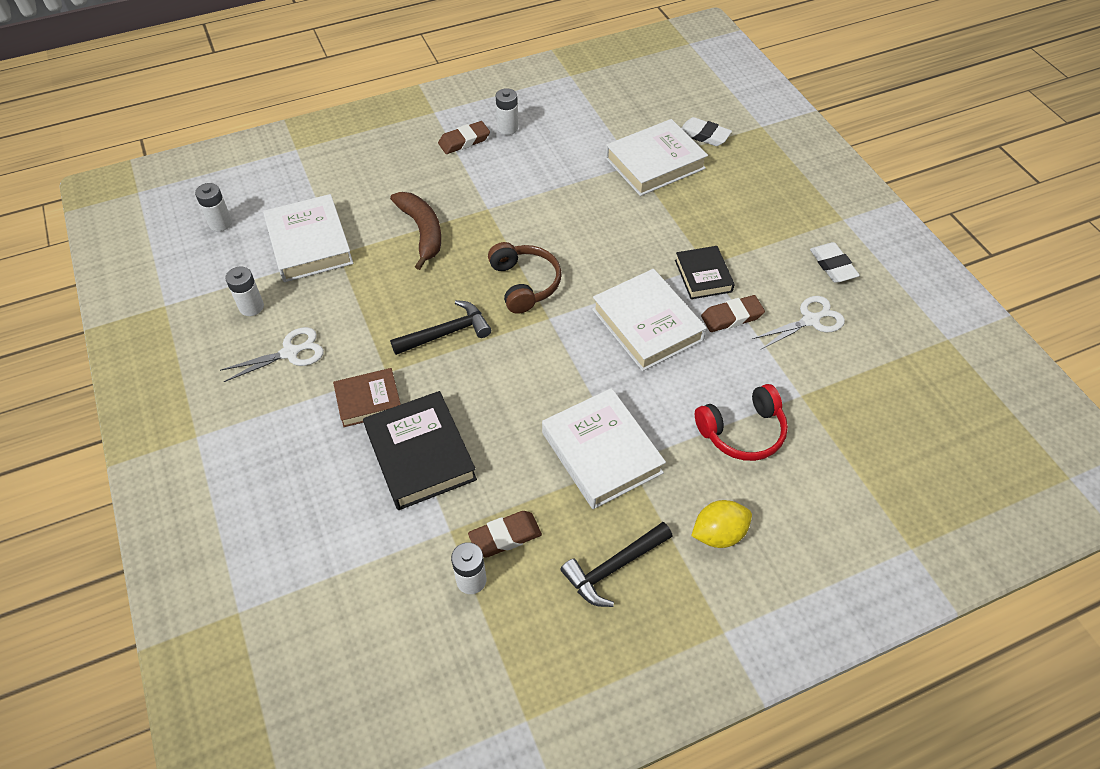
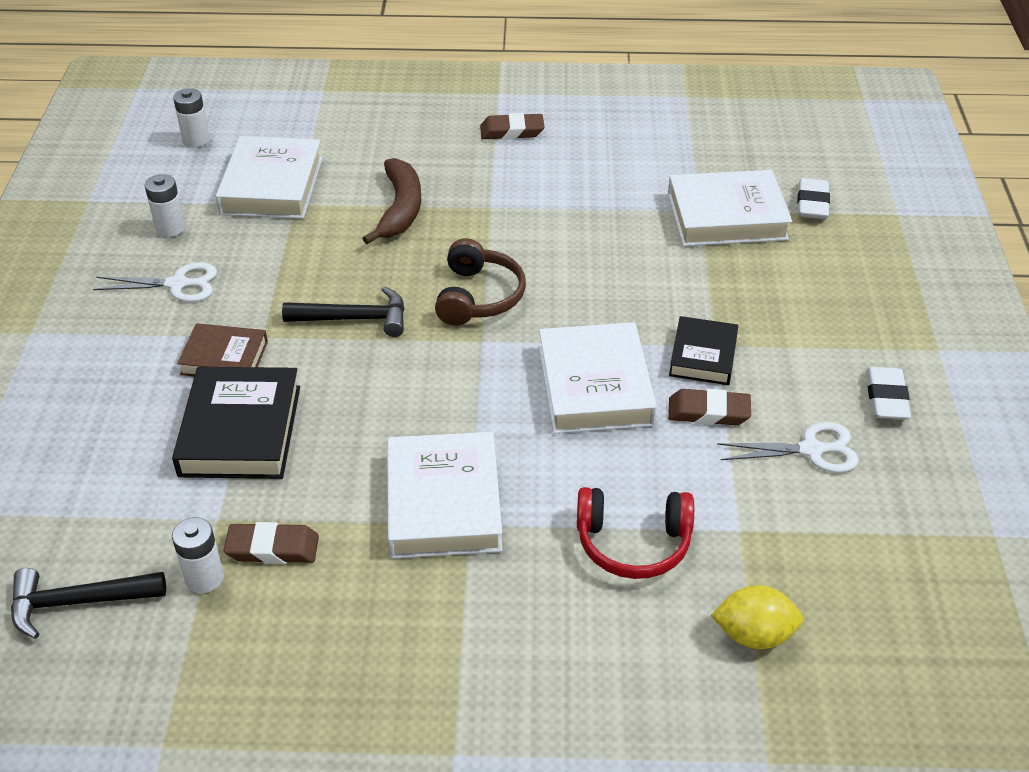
camera: 25 degrees right, 10 degrees down
(507, 128) = (571, 131): white battery -> none
(614, 567) = (372, 629): black hammer -> black hammer (78, 602)
(704, 135) = (812, 203): white eraser -> white eraser turned 45 degrees clockwise
(718, 534) = (523, 643): yellow lemon -> yellow lemon (754, 635)

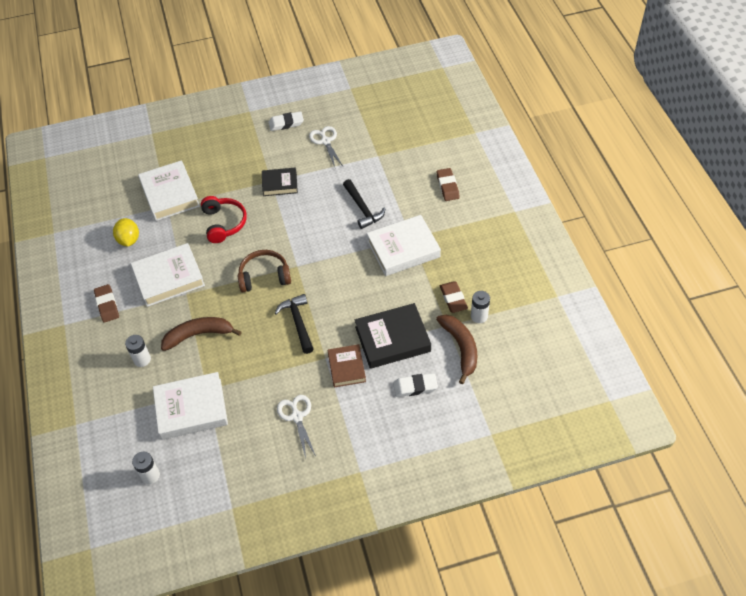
camera: 105 degrees left, 10 degrees up
(78, 602) = (512, 356): black hammer -> black hammer (362, 208)
(153, 525) = (461, 348): none -> brown banana
(170, 228) = (247, 445): white battery -> white battery (142, 359)
(595, 386) = (313, 216): white book -> white book (169, 278)
(633, 543) = (398, 184): red headphones -> red headphones (224, 223)
(708, 412) = (315, 176): brown eraser -> brown eraser (447, 186)
(754, 635) = (425, 143): yellow lemon -> yellow lemon (129, 240)
(812, 203) = (150, 164): white eraser -> white eraser (415, 387)

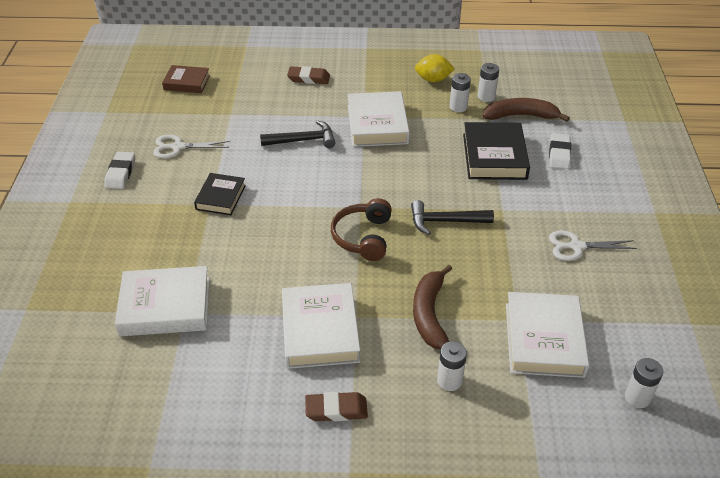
camera: 75 degrees left, 10 degrees down
(129, 240) = (224, 366): yellow lemon -> yellow lemon (433, 79)
(224, 223) = (254, 259): red headphones -> none
(346, 368) = (521, 196): brown book -> brown book (187, 82)
(453, 299) = (458, 107): brown eraser -> white battery

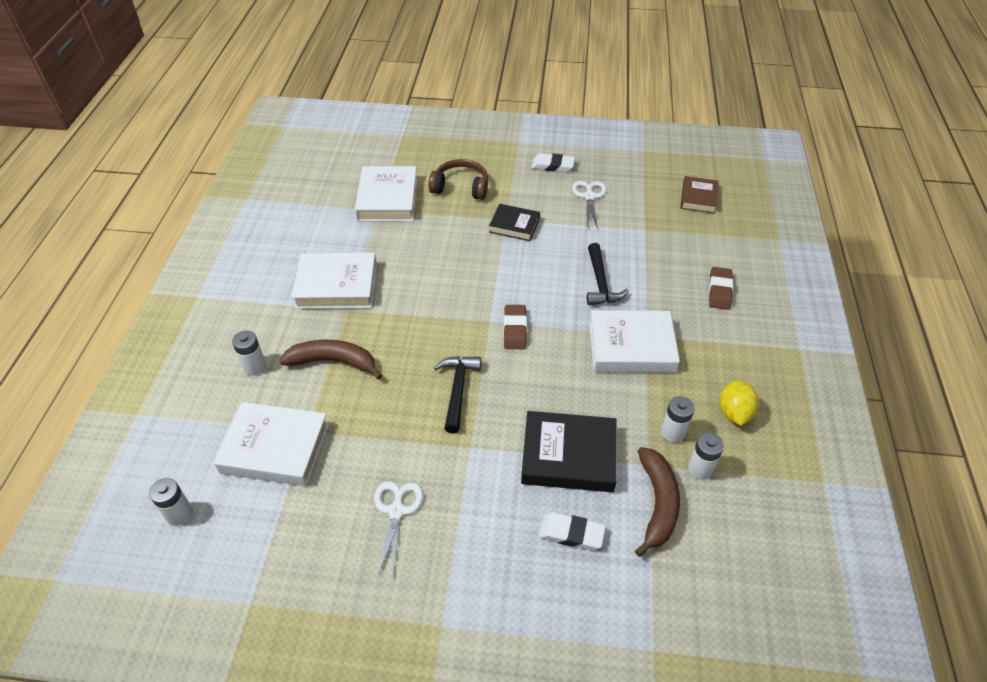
camera: 95 degrees right, 5 degrees up
(336, 410) = (254, 292): brown eraser -> brown eraser (514, 329)
(363, 237) = (445, 321): brown headphones -> brown headphones (461, 187)

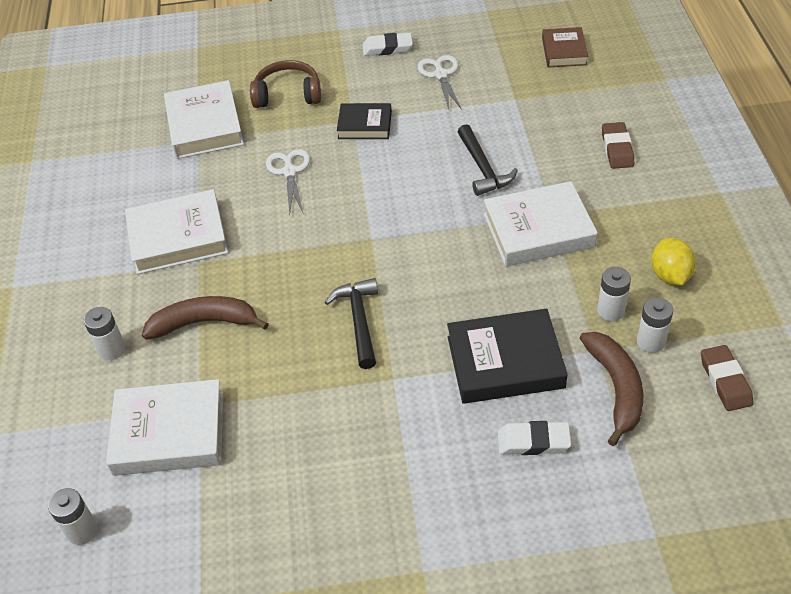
camera: 10 degrees left, 0 degrees up
(396, 511) = (333, 466): white scissors -> white scissors (289, 172)
(514, 329) = (402, 241): brown eraser -> brown eraser (725, 381)

